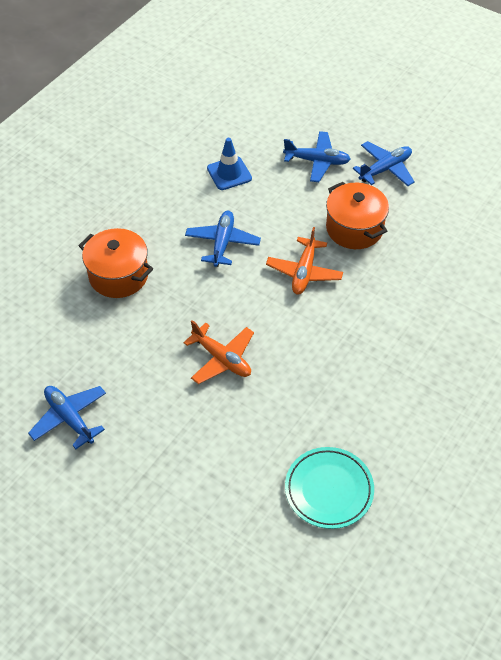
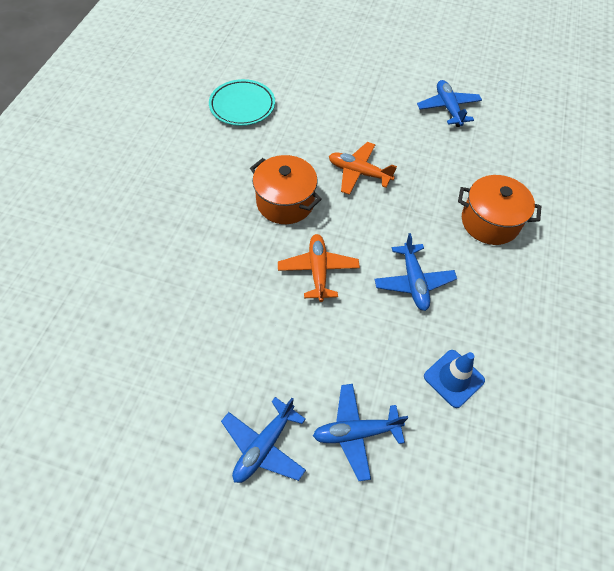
camera: 160 degrees right, 5 degrees up
(69, 418) = (448, 108): blue plane -> blue plane turned 135 degrees counterclockwise
(354, 228) = (281, 339): orange pot -> orange pot (285, 202)

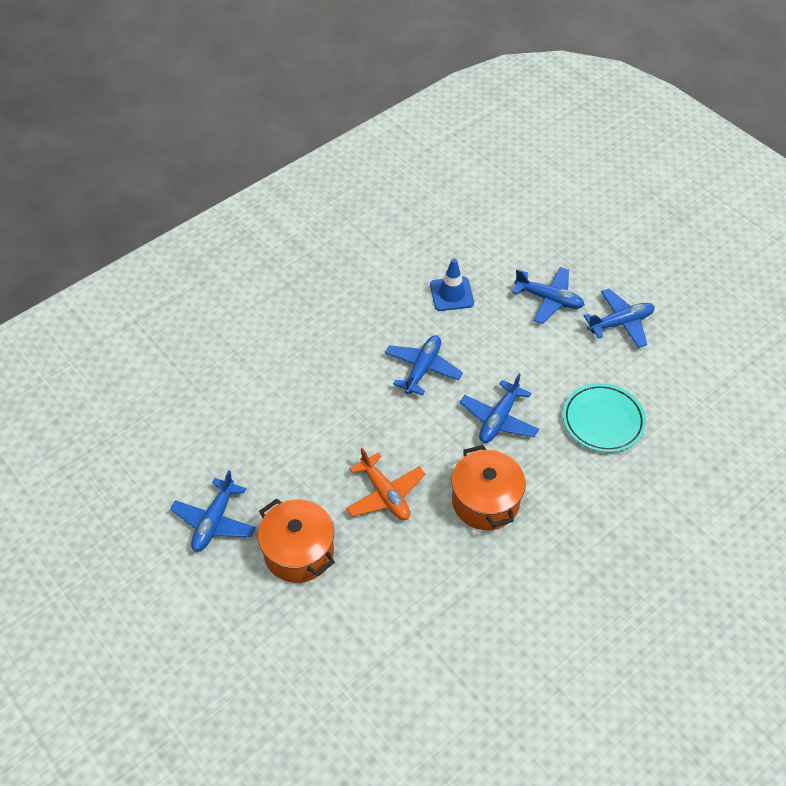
camera: 145 degrees left, 5 degrees down
(242, 106) = (454, 663): turquoise plate -> turquoise plate (603, 421)
(318, 270) = (498, 419): orange plane -> blue plane
(490, 222) = (306, 381): orange pot -> orange pot (299, 552)

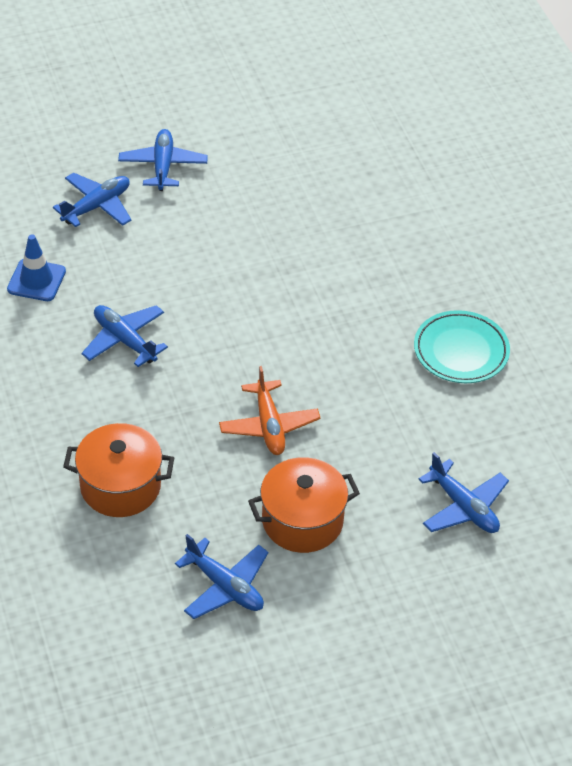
camera: 70 degrees left, 5 degrees down
(385, 494) = (269, 426): orange plane -> orange plane turned 90 degrees clockwise
(485, 501) = (319, 349): orange pot -> orange pot (120, 486)
(498, 419) = (227, 303): blue plane -> blue plane (463, 507)
(603, 421) = (273, 227): turquoise plate -> turquoise plate (461, 351)

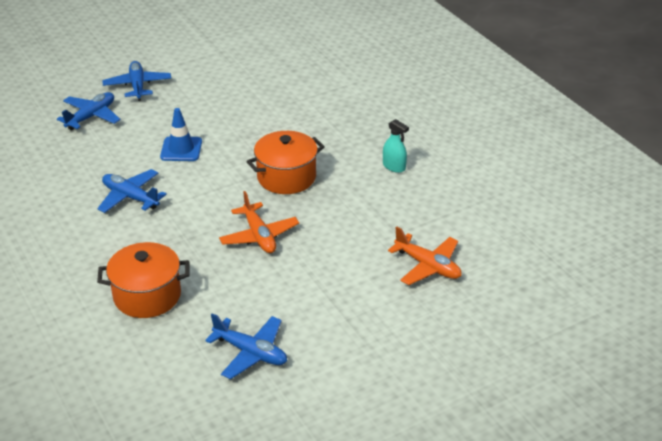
camera: 10 degrees left, 10 degrees down
(36, 280) = (52, 169): blue traffic cone -> blue traffic cone (181, 149)
(302, 521) = (302, 296): orange pot -> orange pot (286, 177)
(461, 351) = (394, 166): turquoise plate -> turquoise spray bottle
(463, 507) = (428, 266): blue plane -> orange plane

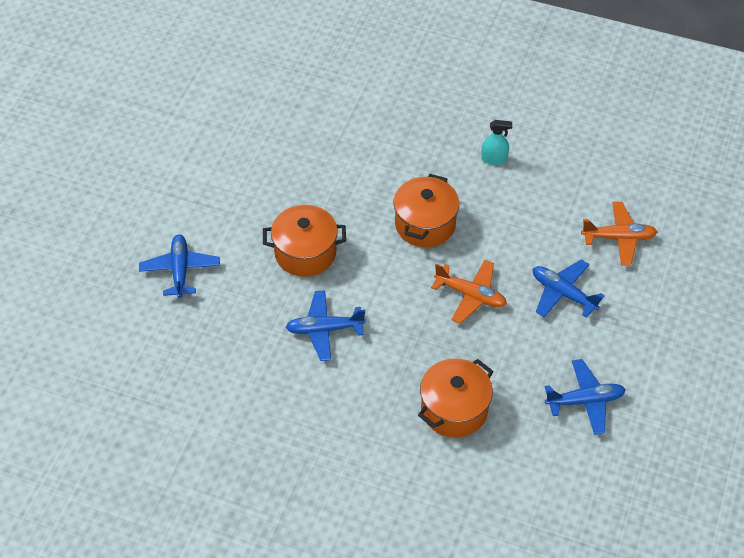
camera: 40 degrees left, 15 degrees up
(137, 86) = (179, 209): blue plane -> blue plane (563, 293)
(181, 149) = (305, 253): blue traffic cone -> orange pot

